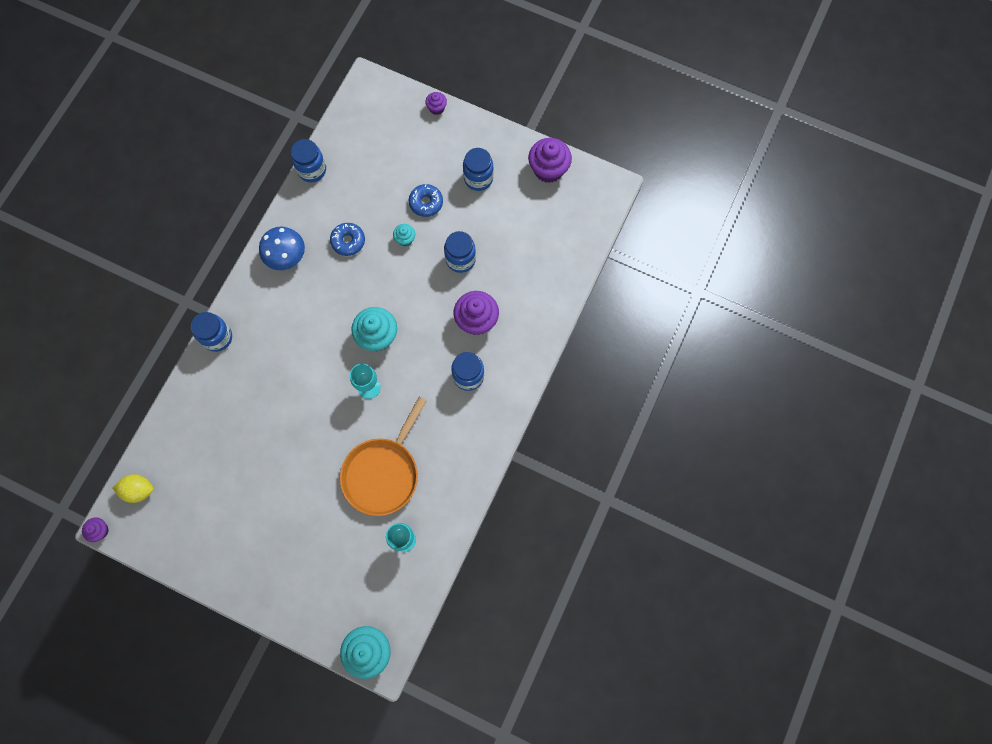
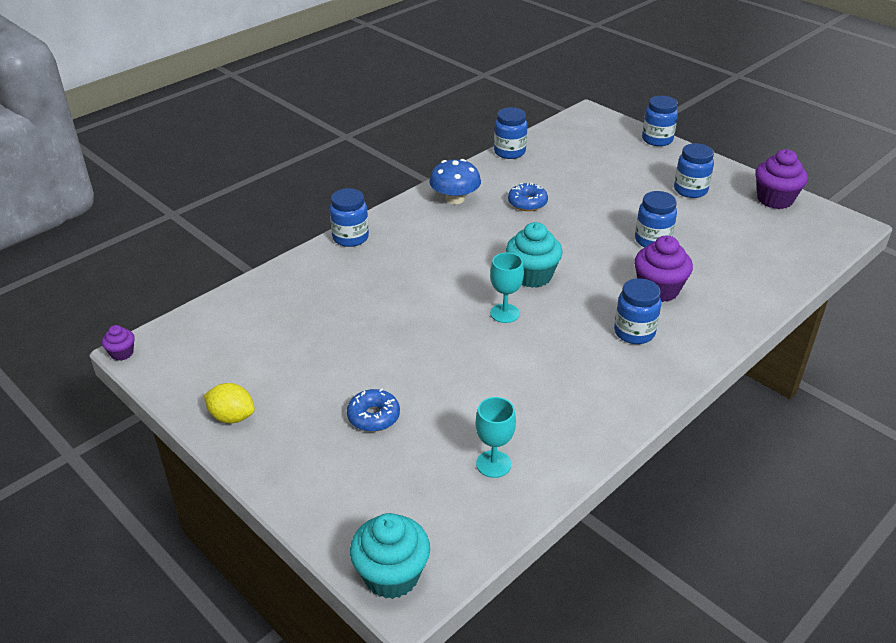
camera: 20 degrees right, 35 degrees down
(138, 490) = (189, 331): yellow lemon -> yellow lemon (232, 417)
(383, 473) = (492, 391): orange pan -> none
(405, 239) = (592, 214): turquoise cupcake -> none
(426, 203) = (625, 195): blue donut -> blue donut (373, 416)
(436, 108) = (657, 139): purple cupcake -> blue jar

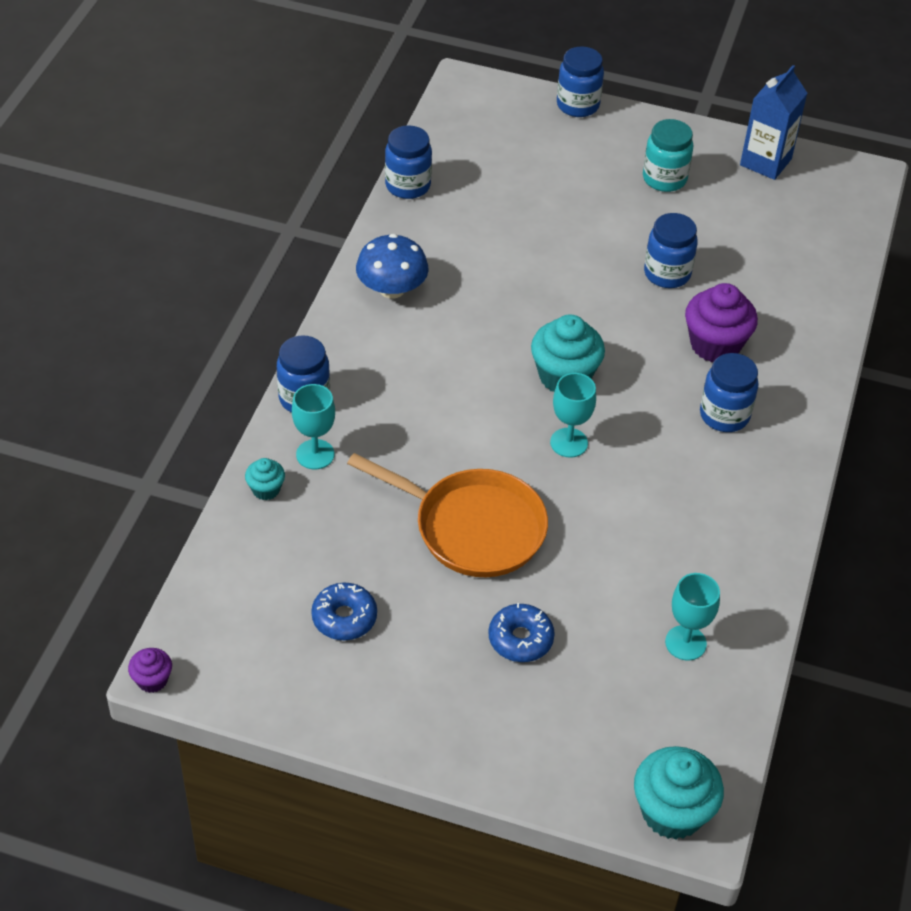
camera: 30 degrees left, 10 degrees up
(232, 417) = (361, 707): yellow lemon -> none
(284, 276) = (266, 489): none -> turquoise cupcake
(331, 268) = (315, 454): none -> turquoise goblet
(397, 340) = (472, 527): none -> orange pan
(527, 203) = (486, 264): blue donut -> blue donut (344, 618)
(690, 190) = (664, 179): blue jar -> turquoise jar
(774, 199) = (765, 162): purple cupcake -> blue carton

